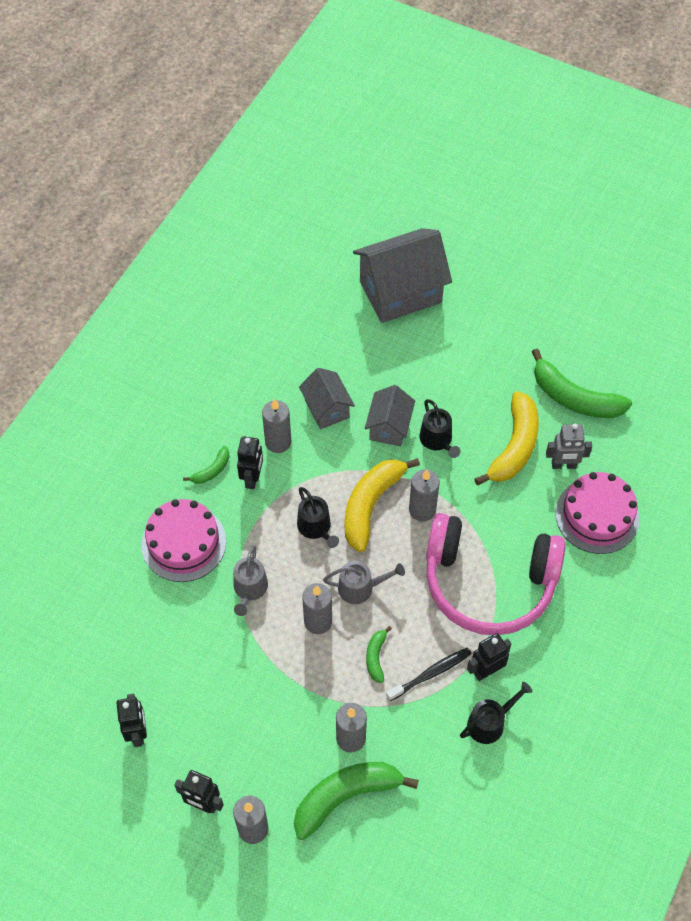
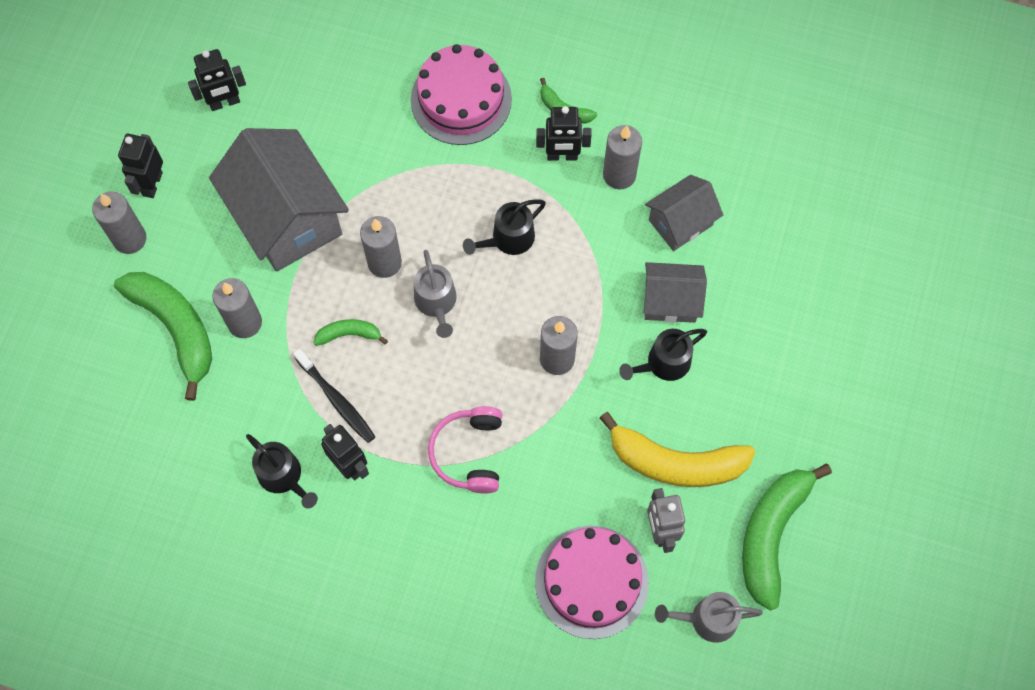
camera: 80 degrees right, 10 degrees up
(249, 589) = (414, 181): grey watering can -> grey watering can (707, 619)
(371, 505) = (552, 297): yellow banana -> none
(400, 292) = (888, 283): grey house -> grey house (287, 218)
(489, 582) = (469, 453): pink headphones -> pink headphones, size x0.49

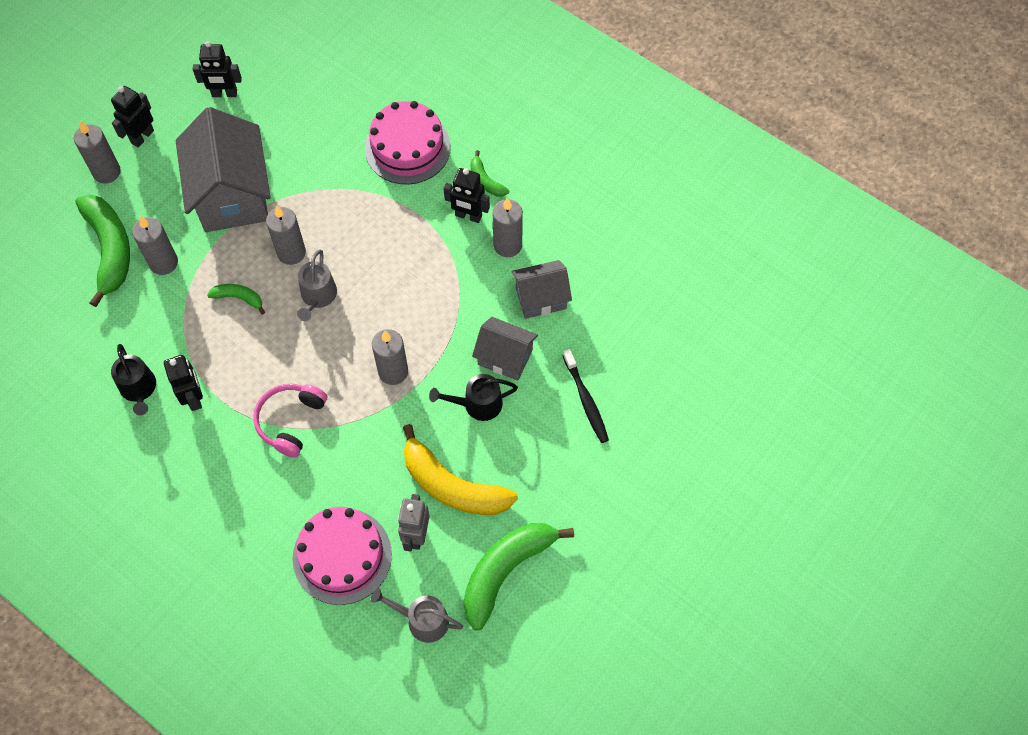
camera: 20 degrees right, 5 degrees down
(336, 400) = (206, 345): black toothbrush -> black toothbrush (586, 400)
(508, 239) = (396, 266): black watering can -> none

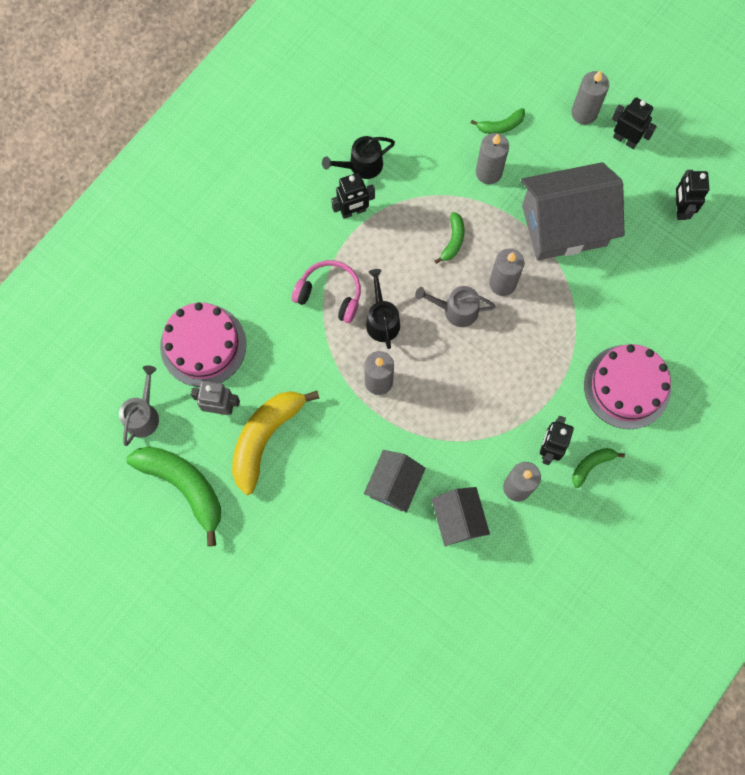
camera: 90 degrees right, 10 degrees up
(110, 250) = (500, 126): green banana -> green banana, size x0.48
(477, 404) = (345, 459): black watering can -> black watering can (382, 320)
(586, 400) = (349, 562): black toothbrush -> none

